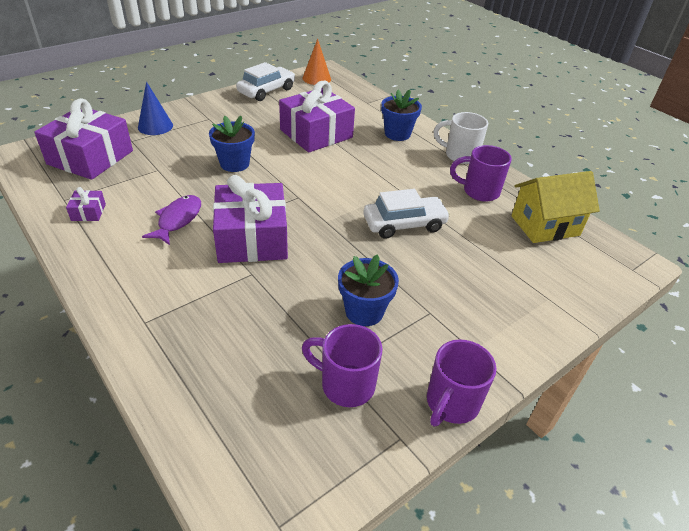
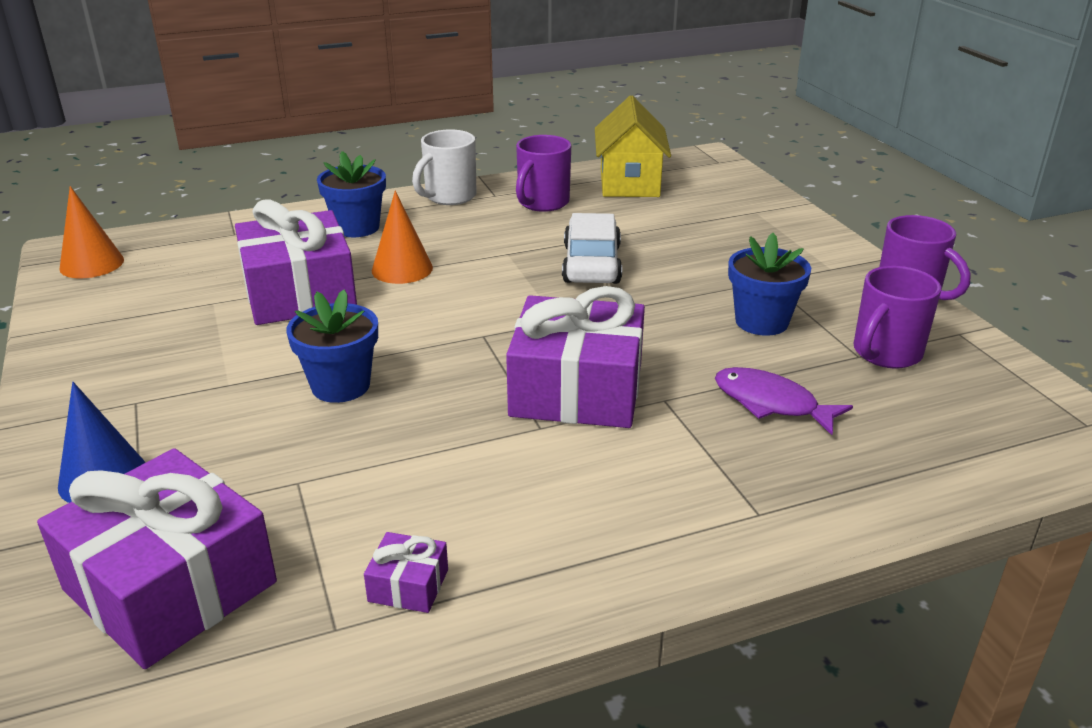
camera: 70 degrees left, 10 degrees down
(178, 220) = (491, 464): purple fish -> purple fish (771, 403)
(266, 91) = (84, 322): white car -> none
(358, 157) = (402, 269): none -> orange cone

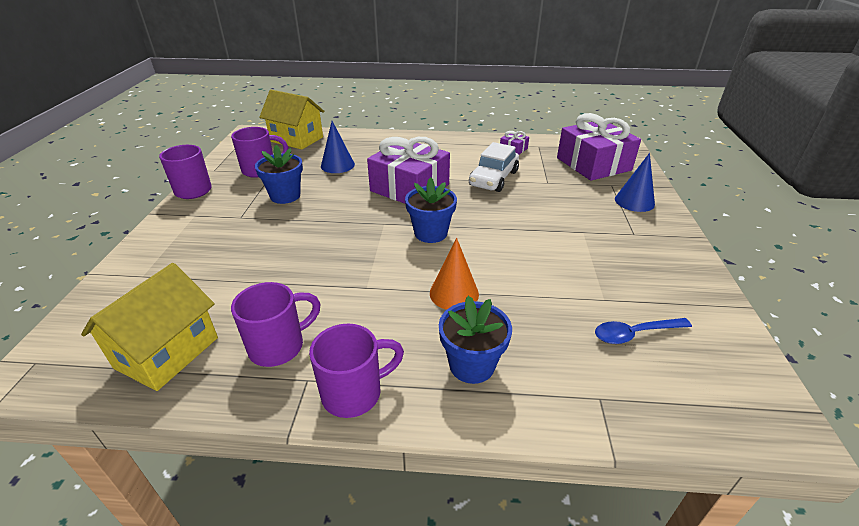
camera: 155 degrees left, 5 degrees up
(92, 264) = (740, 388): orange cone -> none
(185, 280) = (634, 334): none -> blue spoon
(299, 293) = (537, 290): purple gift -> none
(340, 386) = (521, 216): blue flower pot -> blue flower pot (430, 233)
(449, 197) = (354, 393): white mug -> purple mug
(591, 264) = (321, 258): white car -> white car (493, 178)
(771, 403) = (337, 165): purple fish -> blue cone
(970, 450) = (296, 139): none -> yellow house

